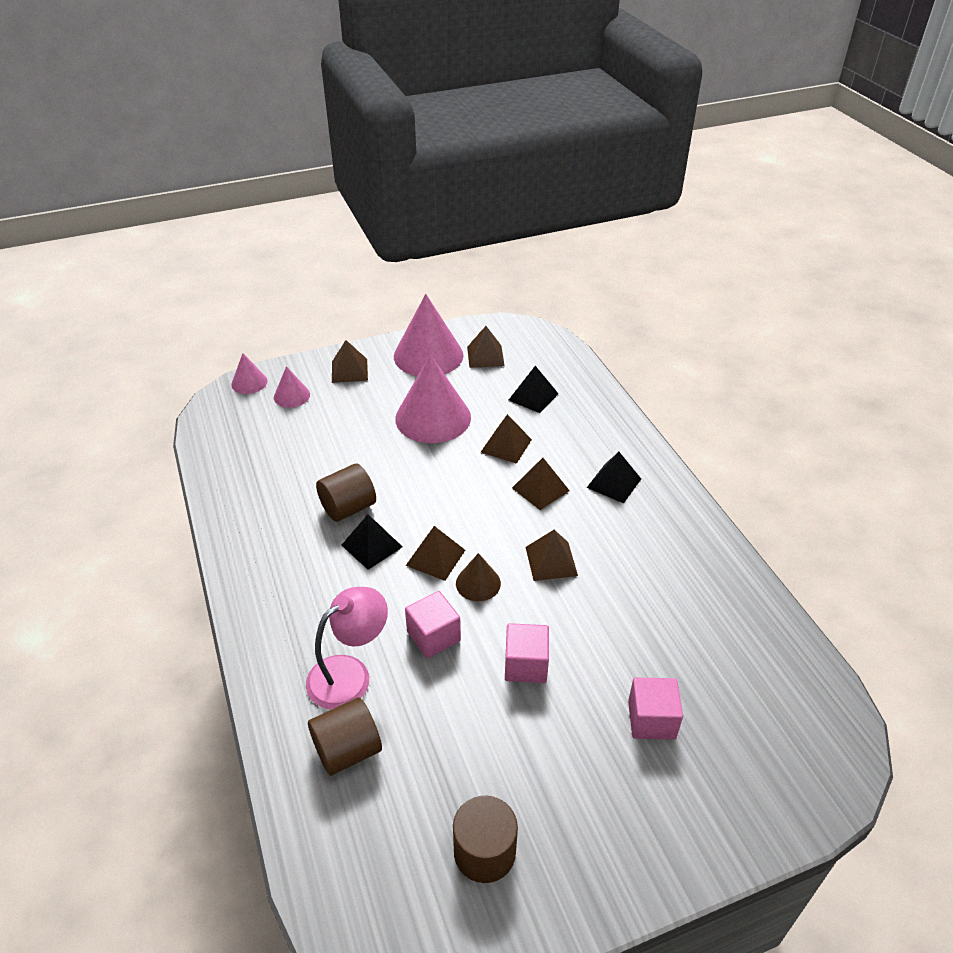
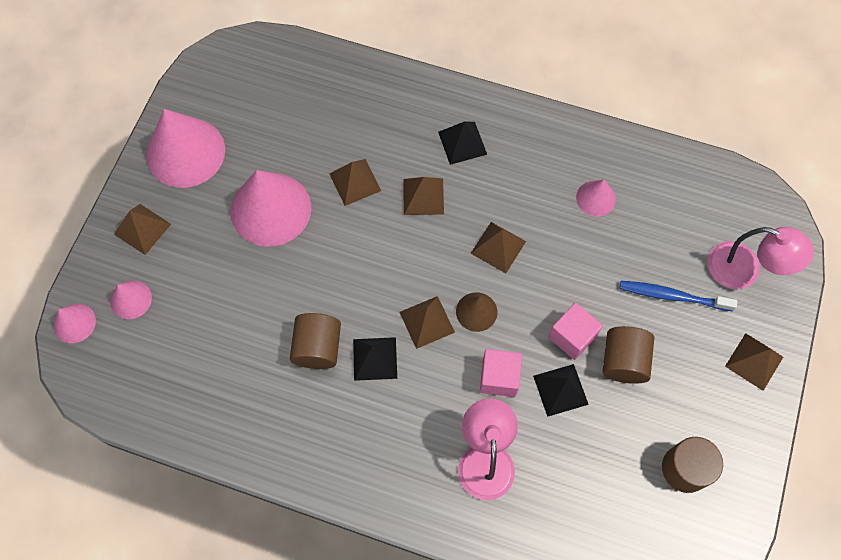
camera: 50 degrees left, 25 degrees up
(347, 750) = (548, 502): brown cylinder -> brown cylinder (623, 361)
(485, 356) = (231, 110): brown pyramid -> brown pyramid (754, 361)
(533, 396) = (317, 117): black pyramid -> black pyramid (560, 390)
(651, 720) = (672, 296): pink cube -> blue toothbrush
(675, 598) = (596, 198): none -> pink cone
(750, 766) = (744, 270): none -> pink lamp

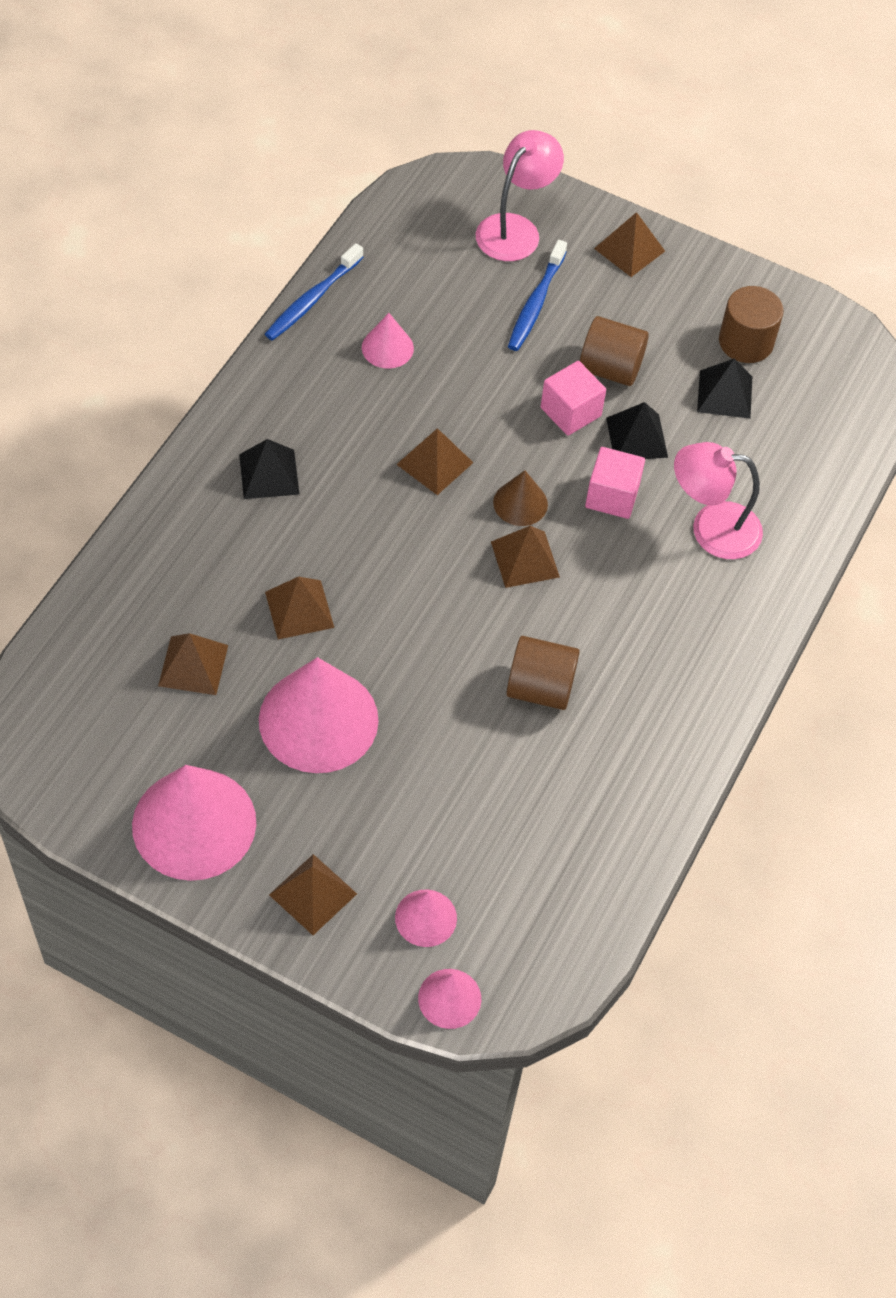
camera: 85 degrees left, 10 degrees down
(375, 358) = (566, 624): black pyramid -> black pyramid (725, 394)
(423, 196) = (341, 533): brown pyramid -> brown pyramid (193, 665)
(625, 141) = (312, 299): none -> blue toothbrush

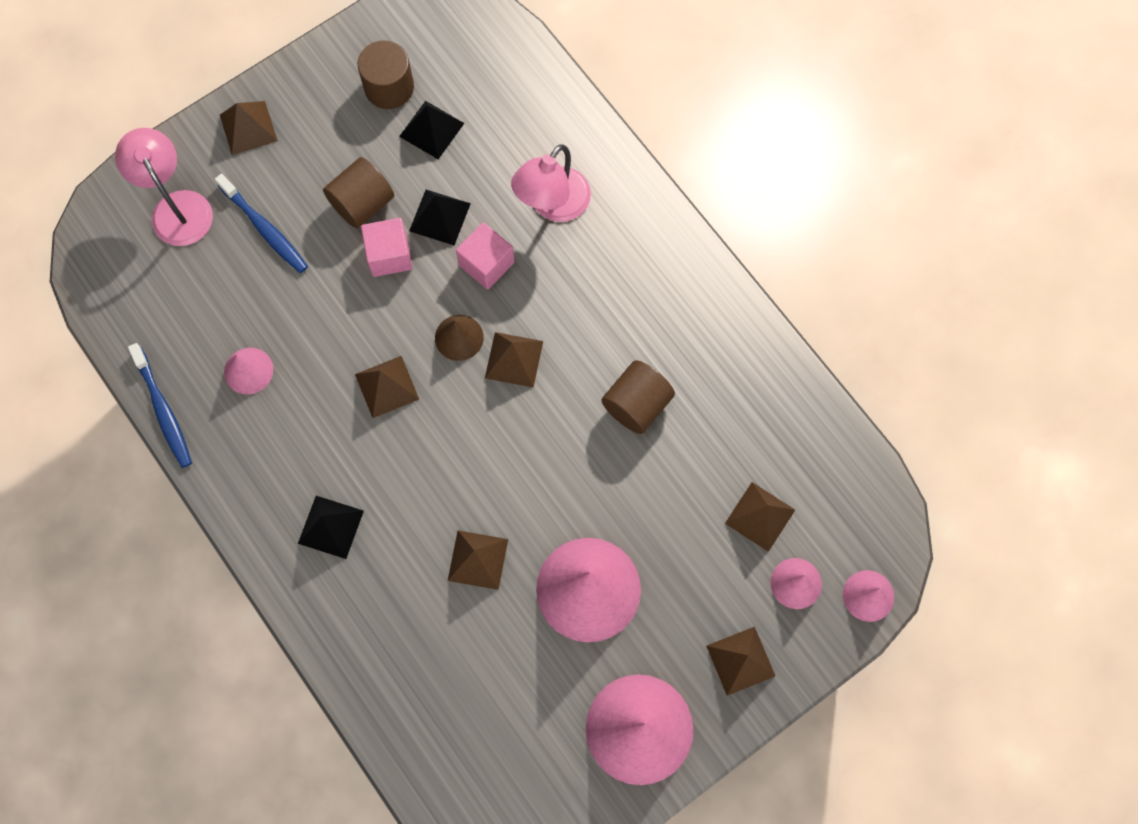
camera: 60 degrees left, 15 degrees up
(193, 665) = (491, 669): brown pyramid -> brown pyramid (760, 516)

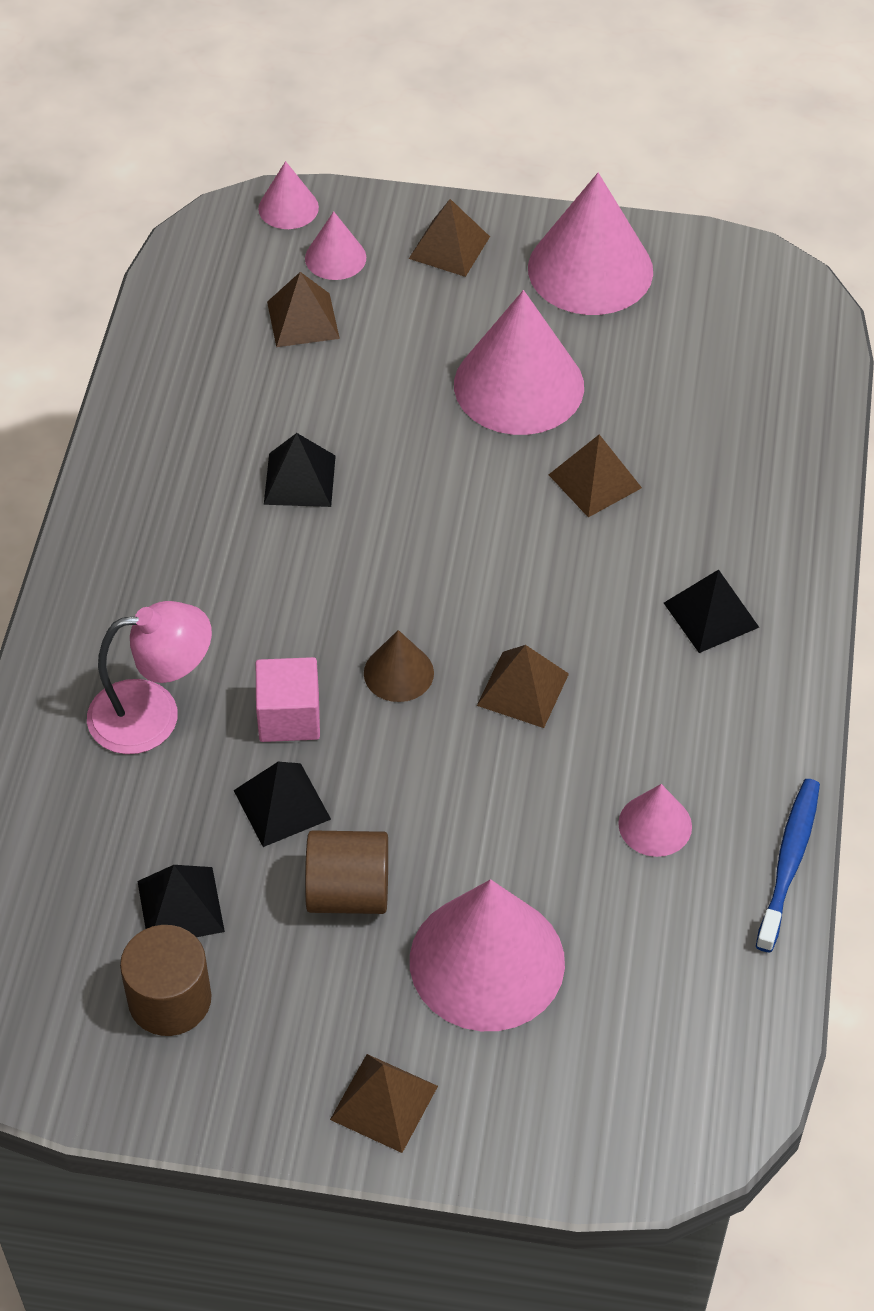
camera: 135 degrees left, 20 degrees down
(177, 207) = (565, 1079): pink lamp -> none
(265, 229) = (487, 961): blue toothbrush -> pink cone
(389, 255) = (379, 812): pink cube -> none
(514, 359) = (367, 609): brown pyramid -> none
(636, 404) = (299, 480): brown cylinder -> black pyramid

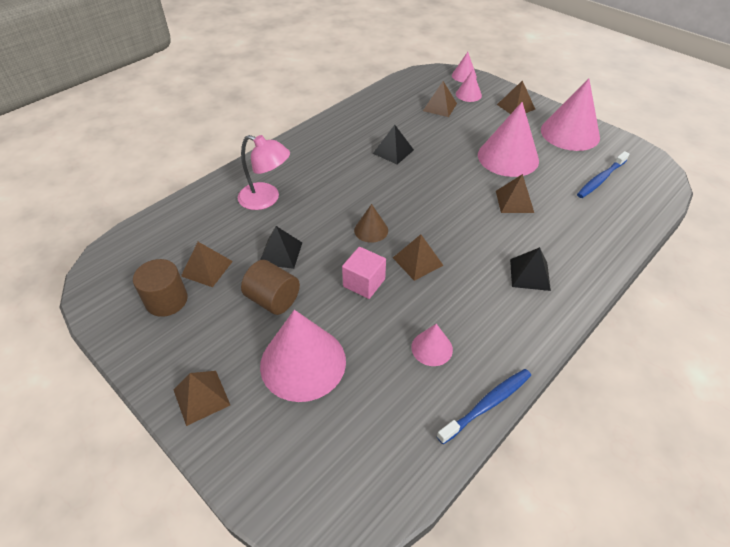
camera: 35 degrees right, 5 degrees down
(180, 906) = (207, 268): black pyramid -> brown pyramid
(289, 716) = (314, 224): pink cube -> pink cube (364, 283)
(705, 356) = (600, 179): none -> blue toothbrush

